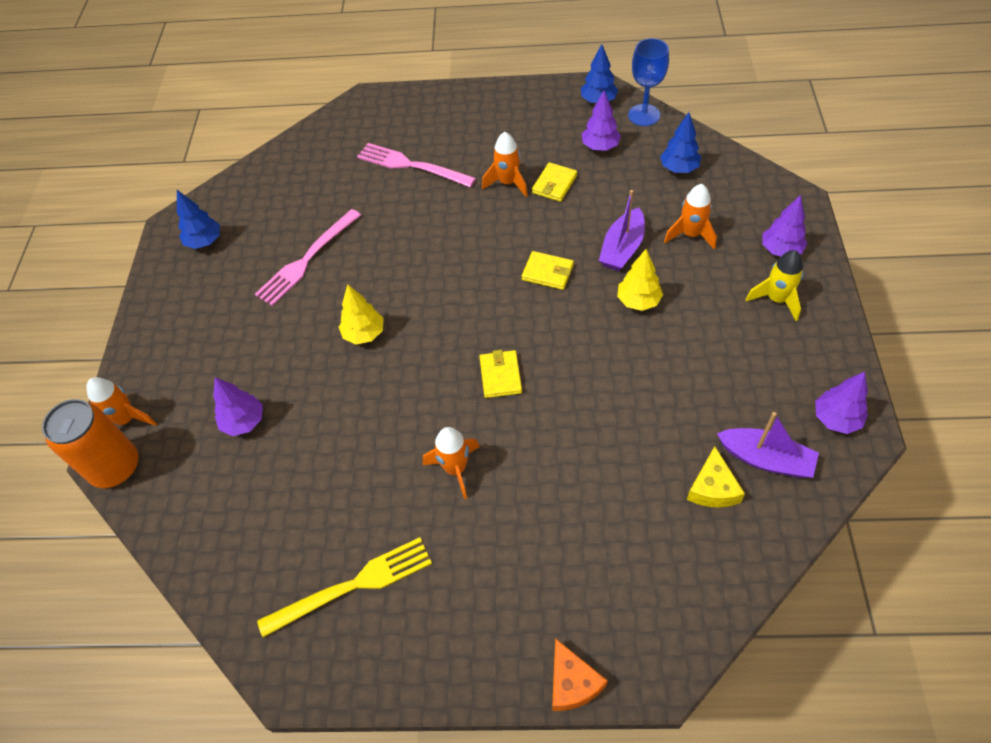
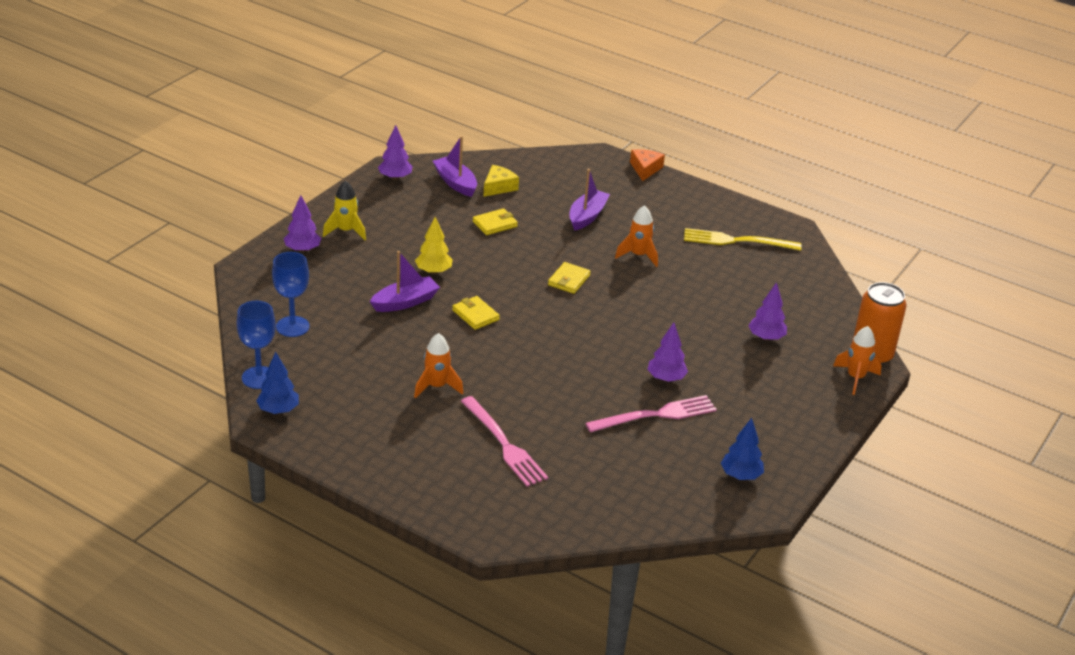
camera: 155 degrees left, 20 degrees down
(364, 334) = (645, 345): yellow tree -> none
(554, 184) = (401, 366): yellow wallet -> yellow wallet (495, 224)
(565, 504) = (587, 216): none -> purple boat
(600, 147) = (329, 373): purple tree -> purple tree (666, 378)
(679, 168) = (292, 326): blue tree -> blue goblet
(690, 235) = (347, 286): orange rocket -> none

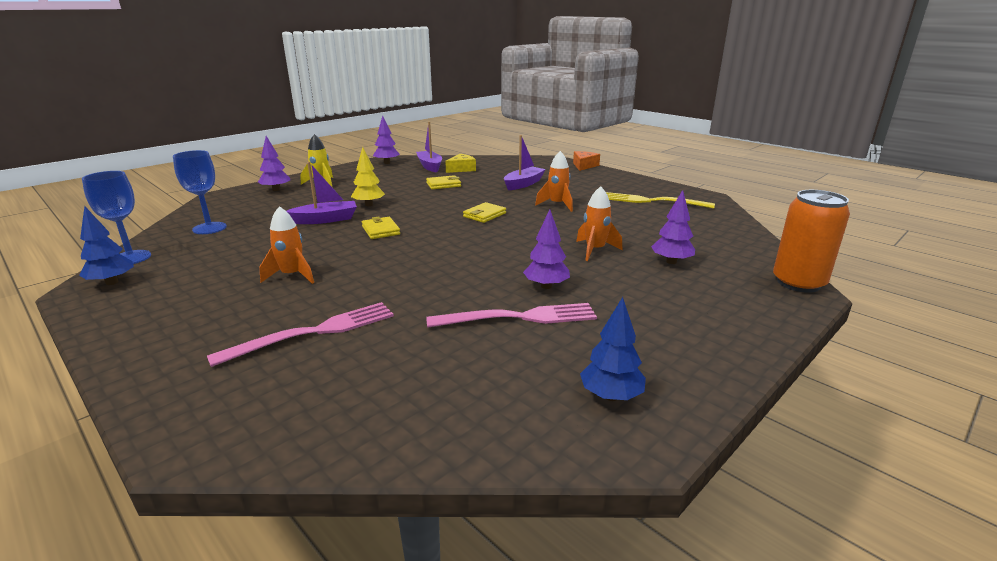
camera: 15 degrees right, 10 degrees down
(505, 445) = (315, 332): pink fork -> pink fork turned 105 degrees counterclockwise
(855, 378) = (780, 301): orange rocket -> orange rocket (595, 250)

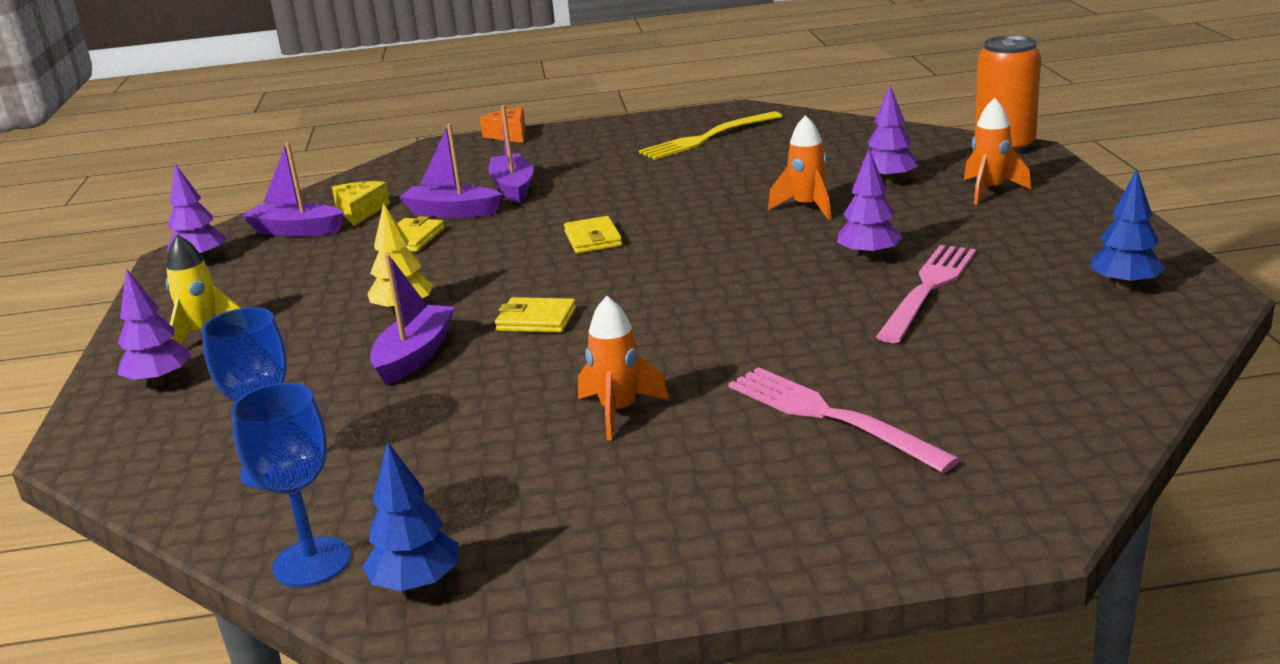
camera: 50 degrees left, 0 degrees up
(315, 332) = (827, 416): pink fork -> pink fork turned 45 degrees counterclockwise
(481, 182) = (452, 212): none -> purple boat
(557, 205) = (631, 188): orange rocket -> orange rocket (990, 190)

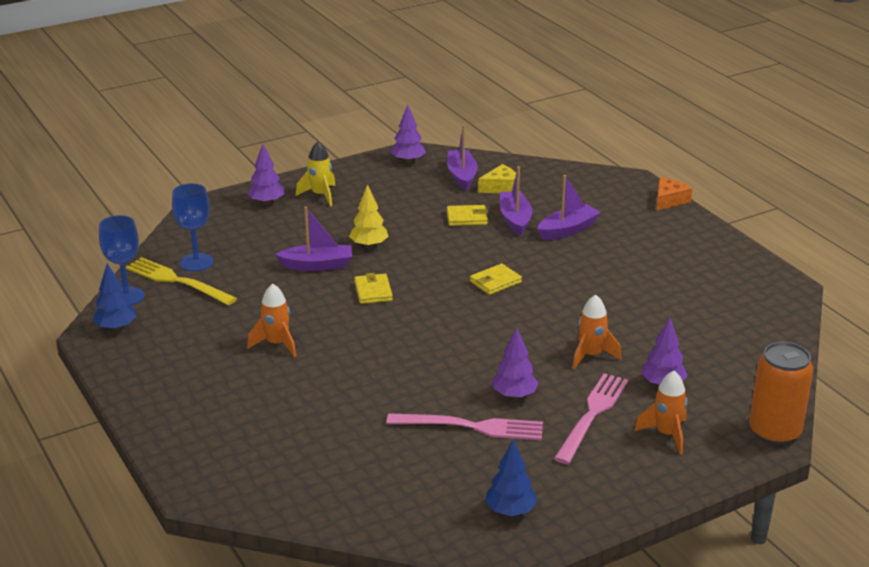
camera: 65 degrees right, 5 degrees up
(706, 138) = (711, 285): yellow fork -> yellow fork (176, 281)
(827, 416) = (292, 413): pink fork -> pink fork (592, 414)

